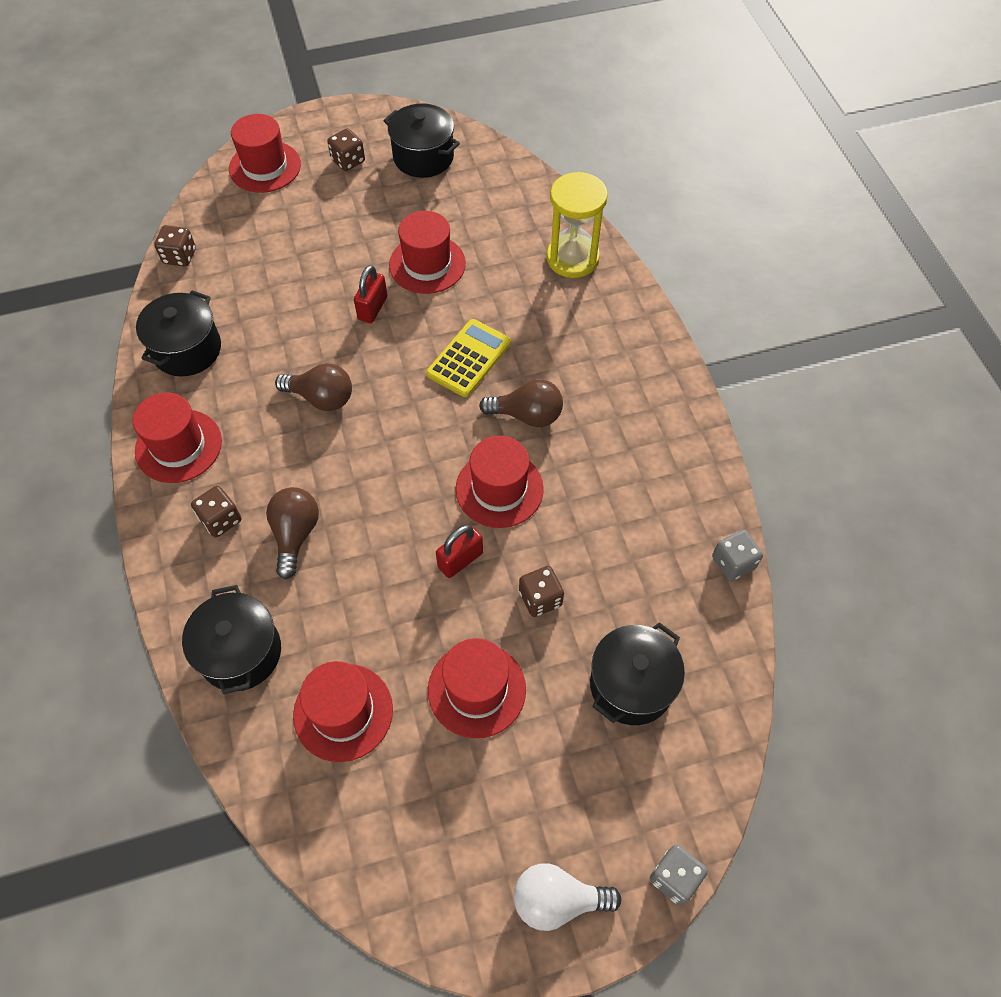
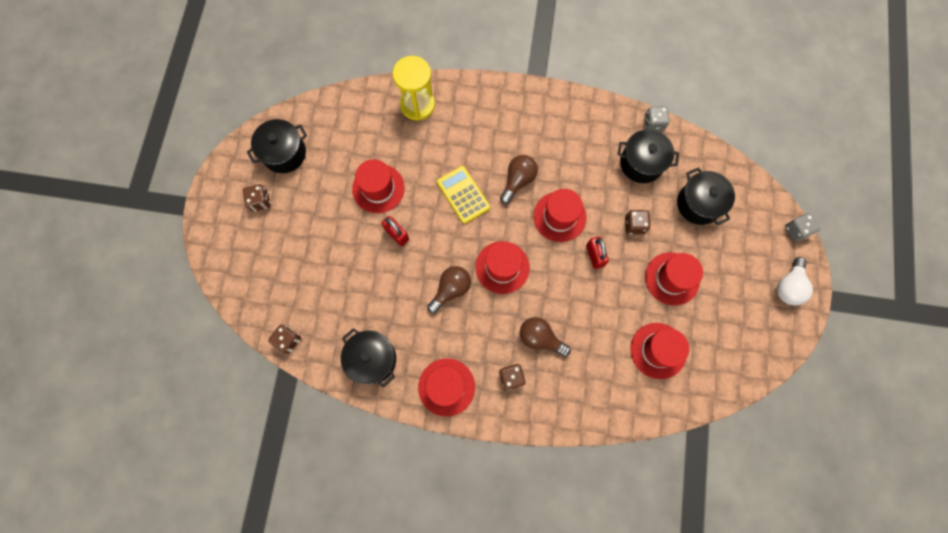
camera: 65 degrees left, 15 degrees up
(240, 652) = (602, 393): black pot -> black pot (641, 163)
(265, 167) = (234, 257): red hat -> red hat (502, 267)

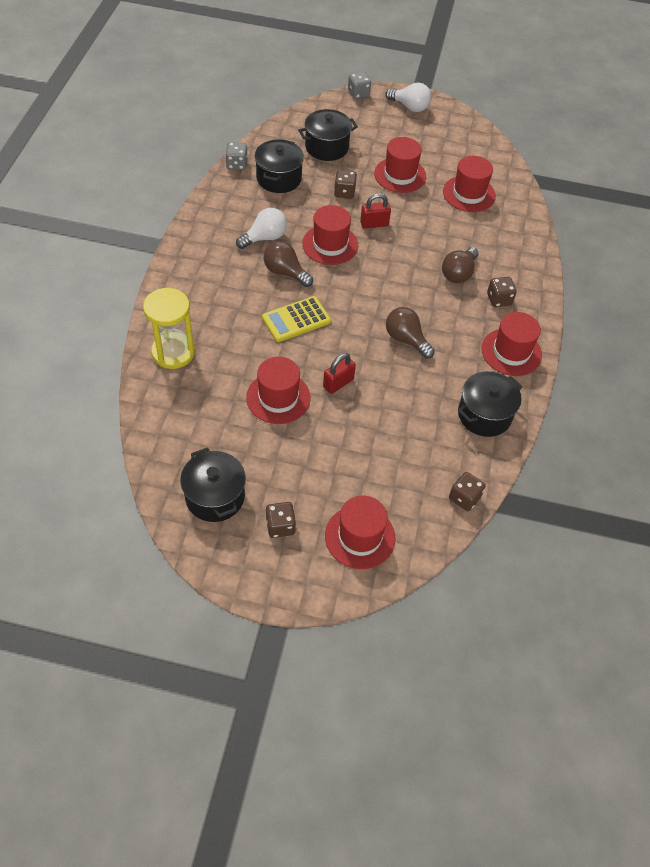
camera: 90 degrees left, 20 degrees down
(502, 267) = (383, 295): red hat -> red hat (360, 537)
(558, 159) = (265, 238): none -> white light bulb

